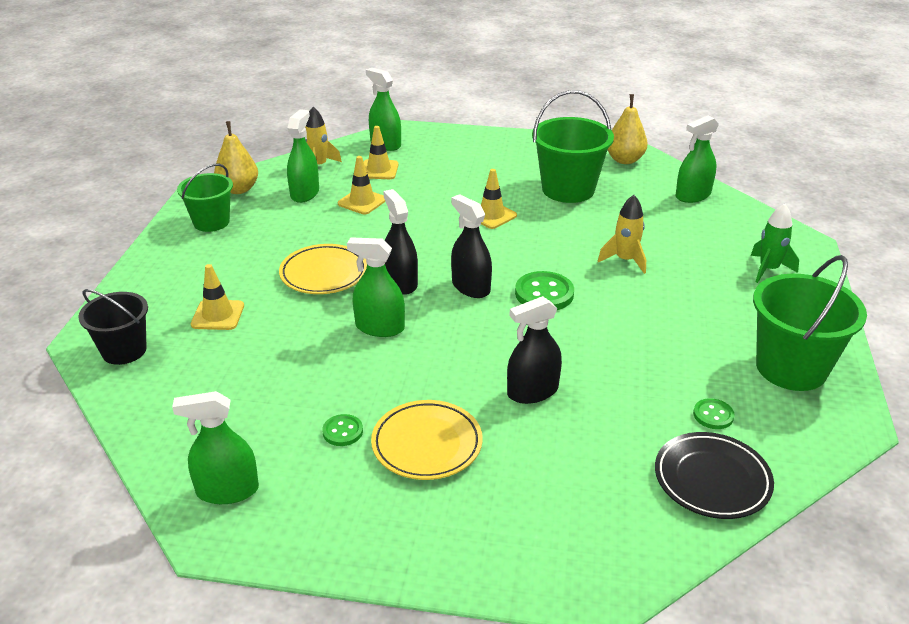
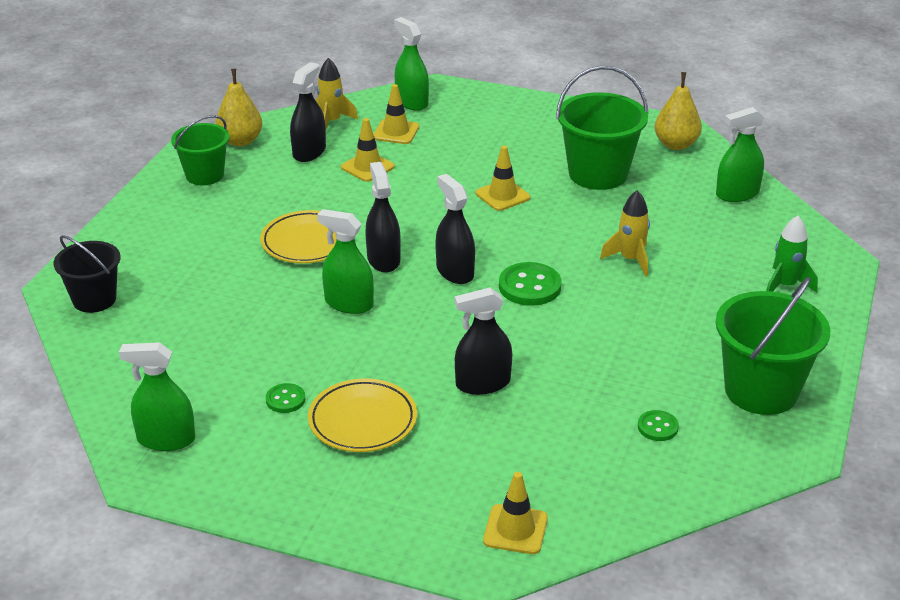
camera: 10 degrees right, 0 degrees up
(218, 315) = (191, 274): yellow traffic cone -> yellow traffic cone (515, 529)
(305, 193) = (309, 152): green spray bottle -> black spray bottle
(712, 480) = (630, 486): black plate -> none

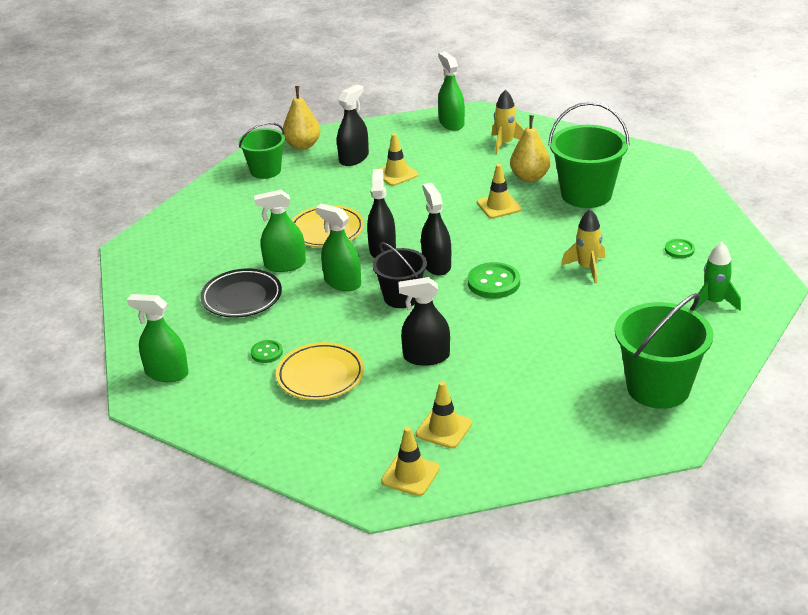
camera: 15 degrees right, 0 degrees up
(94, 299) = (149, 261): black bucket -> black bucket (401, 297)
(229, 334) = (242, 297): none -> black plate
(332, 122) = (380, 135): yellow rocket -> yellow rocket (505, 144)
(396, 132) = (429, 147): yellow traffic cone -> yellow traffic cone (444, 429)
(657, 427) = (557, 408): green button -> green button (679, 250)
(676, 144) = (663, 175): yellow pear -> yellow pear (530, 177)
(737, 194) = (702, 221): green spray bottle -> green spray bottle (285, 265)

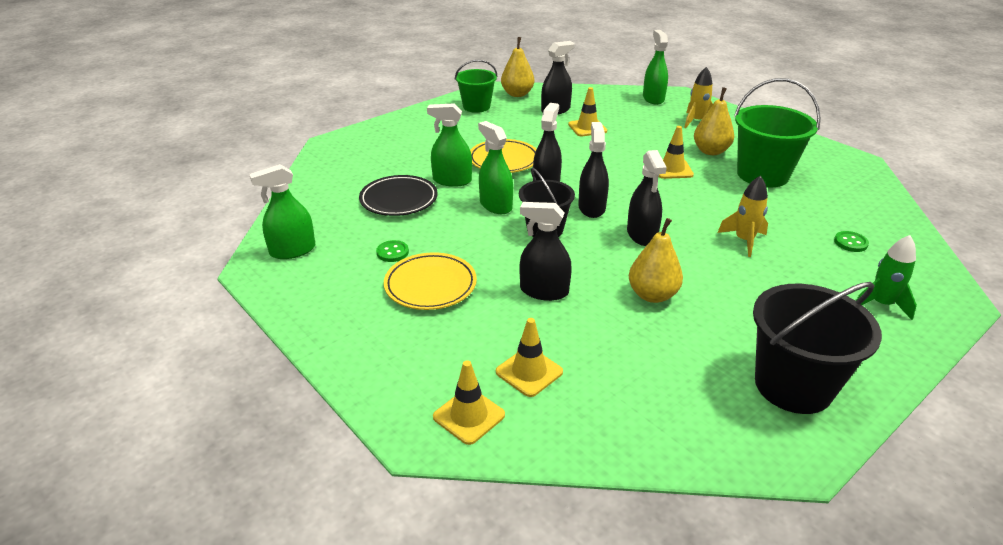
camera: 15 degrees right, 0 degrees up
(166, 373) = (292, 250): green spray bottle -> green spray bottle turned 60 degrees counterclockwise
(493, 282) = (642, 235): green button -> black spray bottle
(523, 338) = (652, 295): none -> yellow pear
(658, 388) = (793, 386): green bucket -> black bucket

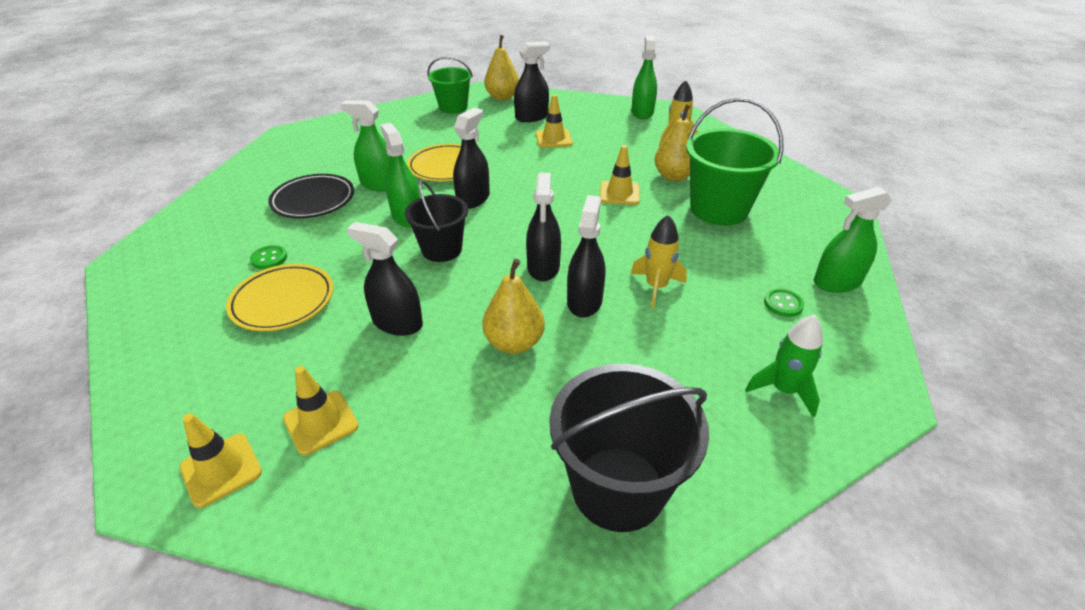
camera: 10 degrees right, 5 degrees up
(292, 250) = (174, 245): green spray bottle -> green spray bottle (837, 282)
(591, 208) = (506, 229): black spray bottle -> black spray bottle (584, 301)

